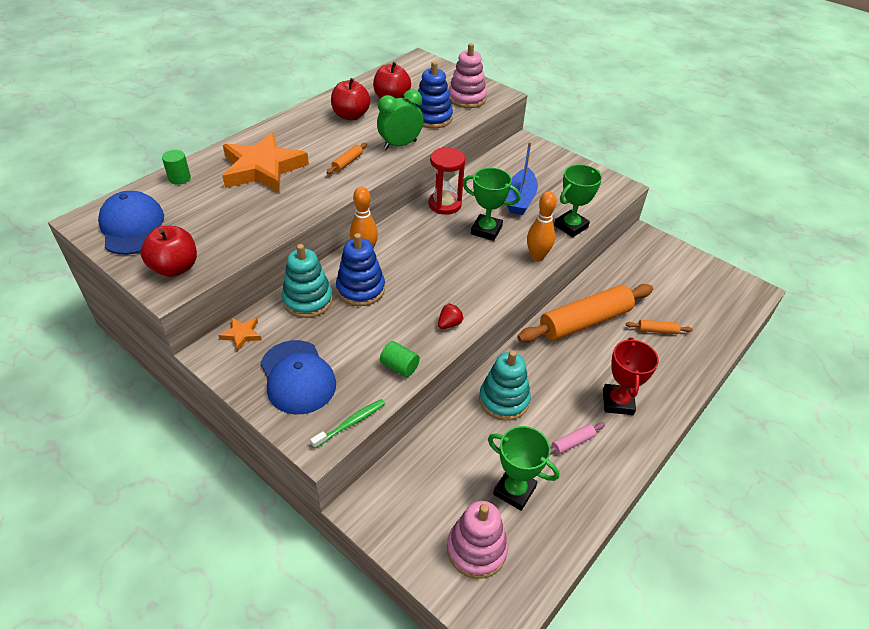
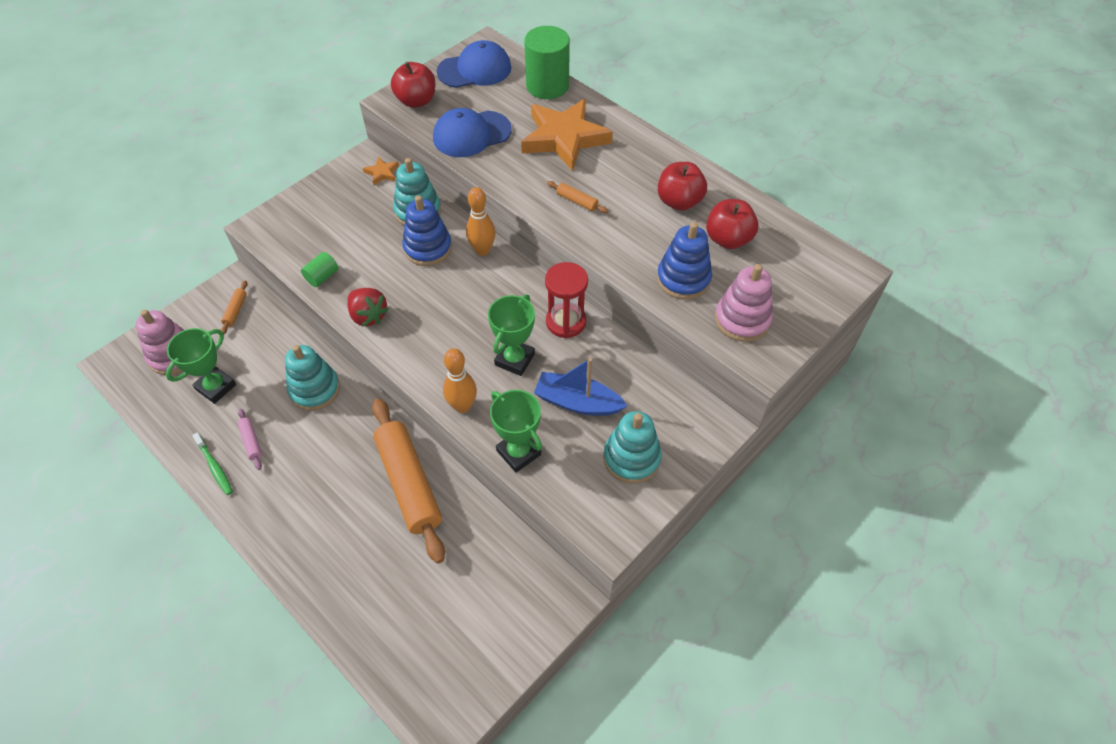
camera: 95 degrees right, 10 degrees up
(179, 178) = (547, 86): green cylinder -> green cylinder, size x2.06
(297, 377) = (326, 210): blue cap -> blue cap (471, 134)
(351, 423) = (269, 245): green toothbrush -> green toothbrush (215, 467)
(400, 145) = (616, 246): green clock -> none
(449, 324) = (368, 316): red strawberry -> red strawberry, size x1.64
(560, 177) = (631, 458): none -> turquoise stacking toy
(617, 402) = (288, 493): red trophy -> none
(657, 330) = (383, 564): orange rolling pin -> orange rolling pin (236, 310)

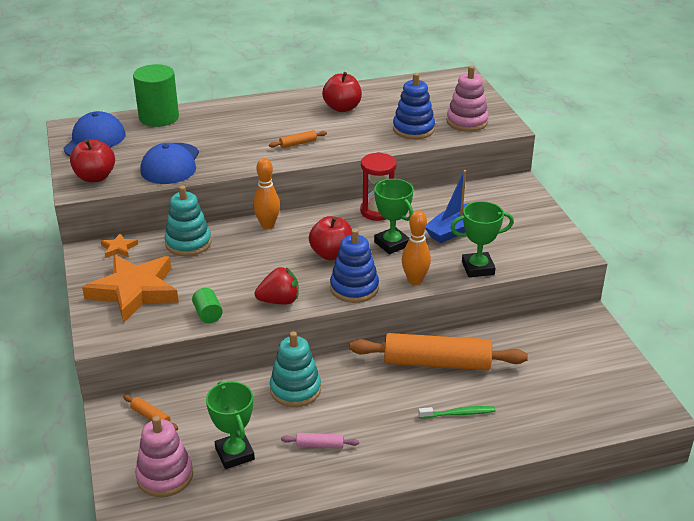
camera: 60 degrees left, 20 degrees down
(215, 467) = (329, 477): green toothbrush -> green toothbrush (458, 413)
(428, 248) = (236, 250): blue stacking toy -> blue stacking toy (354, 288)
(564, 138) = (226, 128): orange star -> orange star (135, 291)
(631, 458) = (518, 224): turquoise stacking toy -> none
(728, 239) = (395, 103): red apple -> red apple (332, 254)

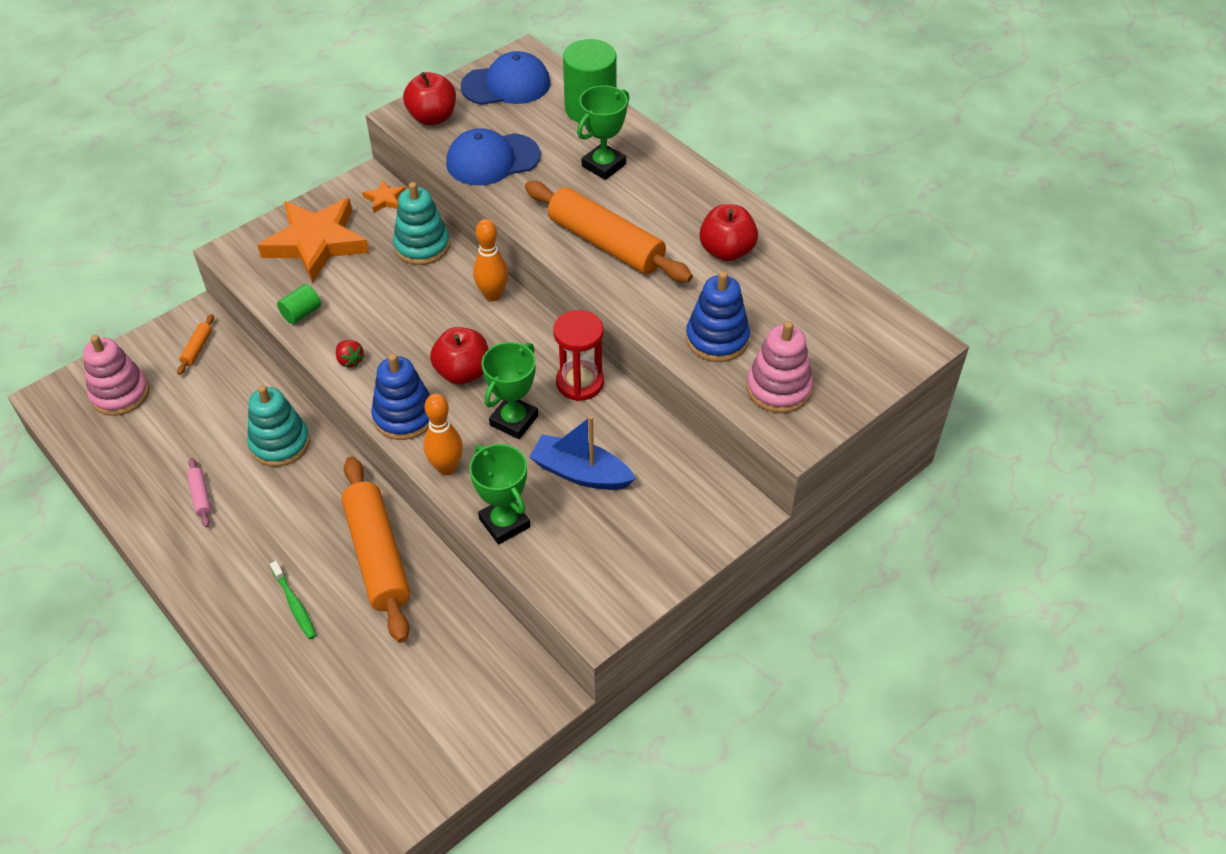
camera: 65 degrees right, 15 degrees up
(234, 454) = (166, 433): green trophy -> green trophy (603, 165)
(279, 301) = (350, 360): red strawberry -> red strawberry, size x0.61
(298, 143) = (605, 244): orange rolling pin -> orange rolling pin, size x2.47

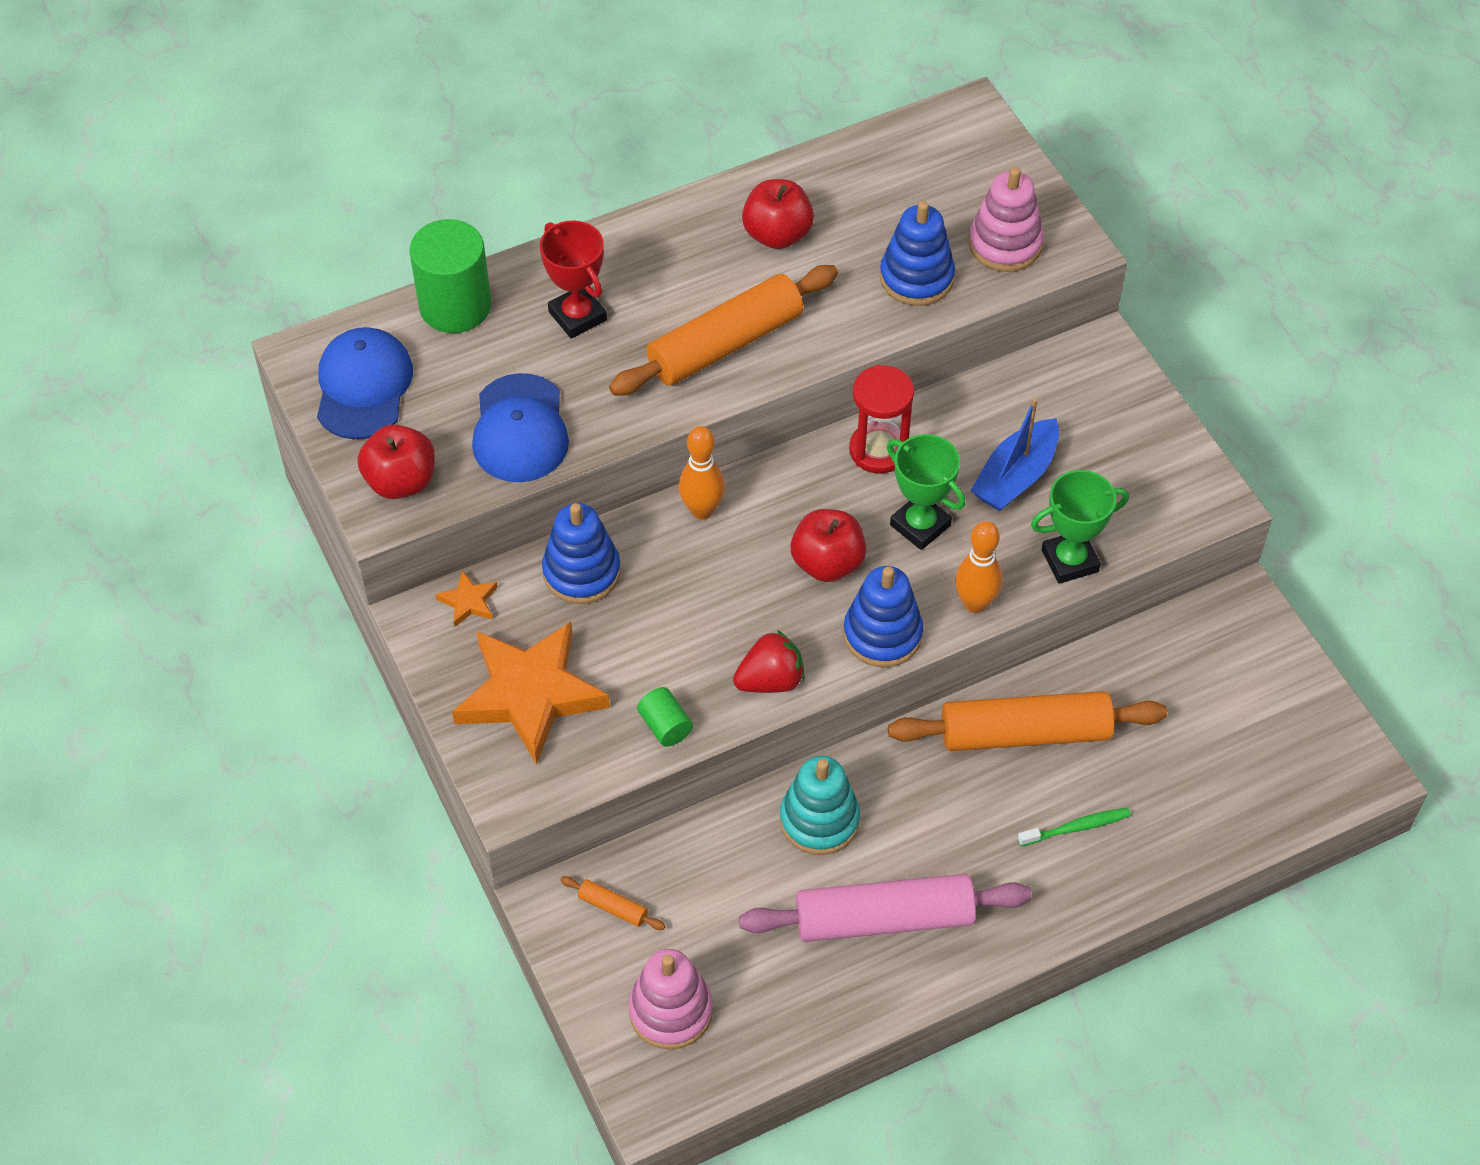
camera: 75 degrees left, 5 degrees up
(200, 496) = (884, 919): pink rolling pin -> pink rolling pin, size x2.47
(350, 360) = (770, 680): red strawberry -> red strawberry, size x1.64
(422, 246) = (581, 572): turquoise stacking toy -> blue stacking toy
(603, 165) = (577, 316): green trophy -> red trophy

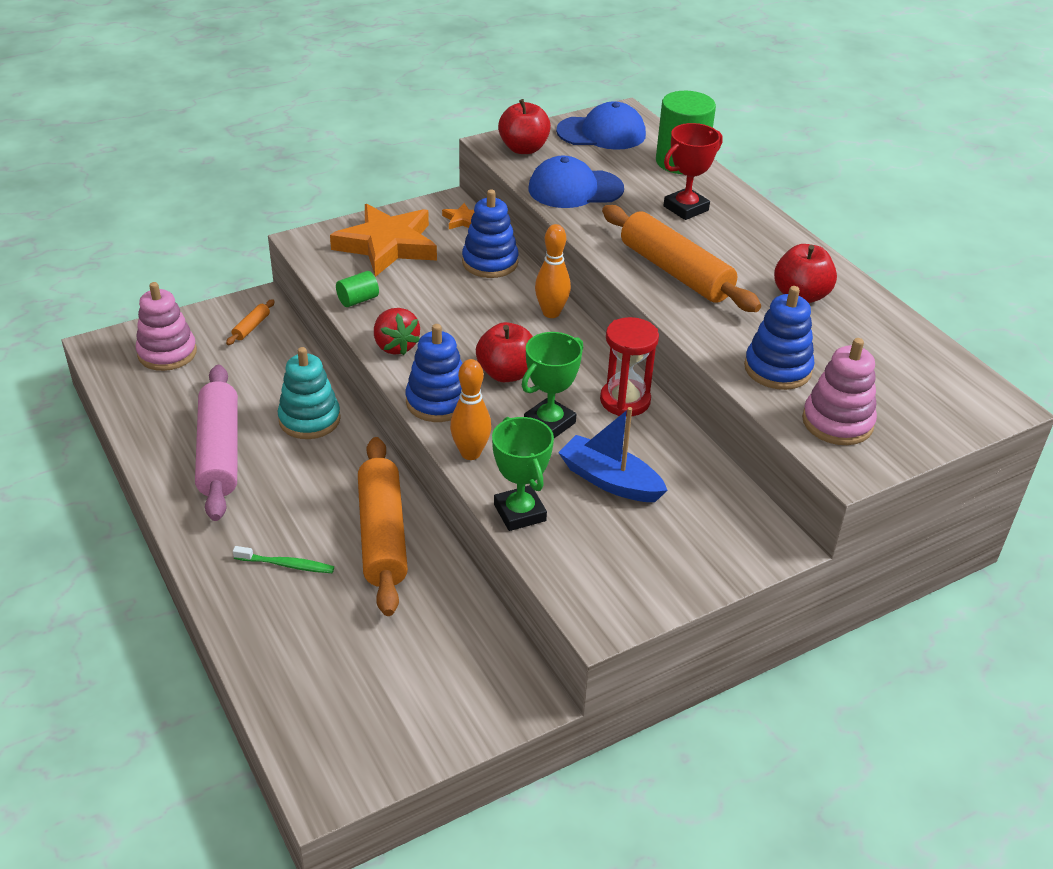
camera: 85 degrees right, 15 degrees down
(1076, 827) = (286, 565): green toothbrush -> green toothbrush turned 60 degrees counterclockwise

